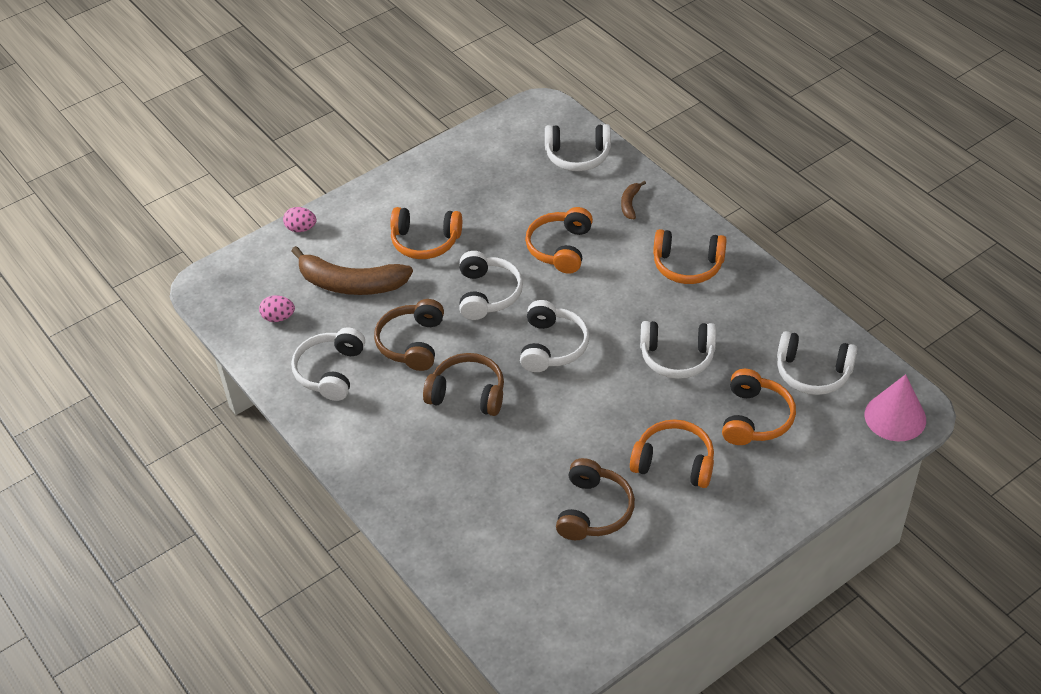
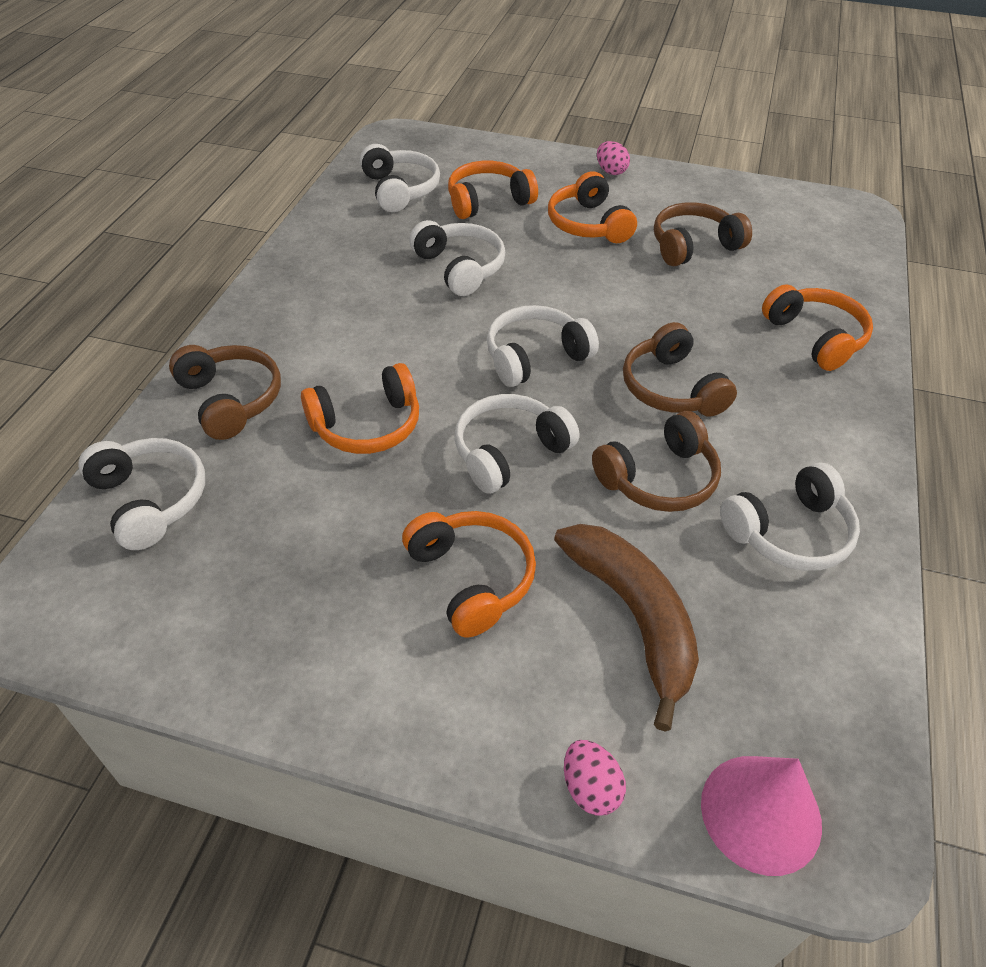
camera: 130 degrees left, 0 degrees up
(278, 317) = (783, 666): pink egg -> pink egg (611, 171)
(630, 204) = (230, 400): brown banana -> brown headphones
(687, 265) = (313, 310): orange headphones -> orange headphones (815, 337)
(895, 417) = (411, 141): pink cone -> pink cone (761, 813)

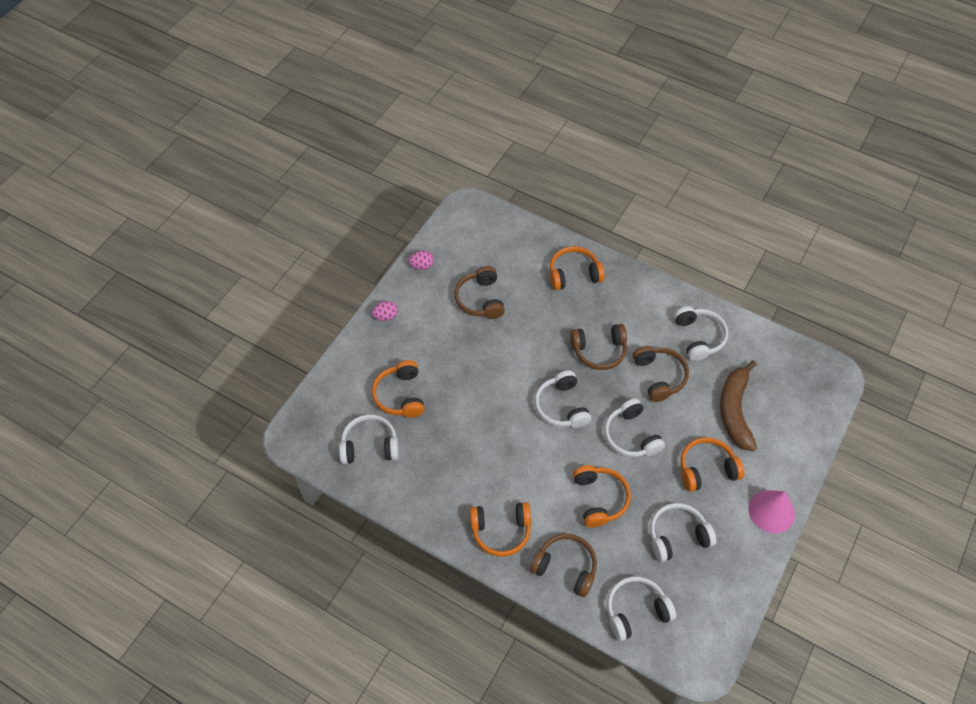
camera: 75 degrees left, 10 degrees up
(230, 400) = (566, 567): brown headphones -> brown headphones turned 45 degrees clockwise
(460, 268) = (470, 427): white headphones -> white headphones (677, 536)
(588, 224) = (443, 346): orange headphones -> orange headphones (501, 531)
(590, 788) = (808, 448): pink egg -> pink egg (422, 266)
(634, 616) = (735, 411): brown banana -> brown banana turned 75 degrees counterclockwise
(761, 813) = (822, 396): pink cone -> pink cone (771, 511)

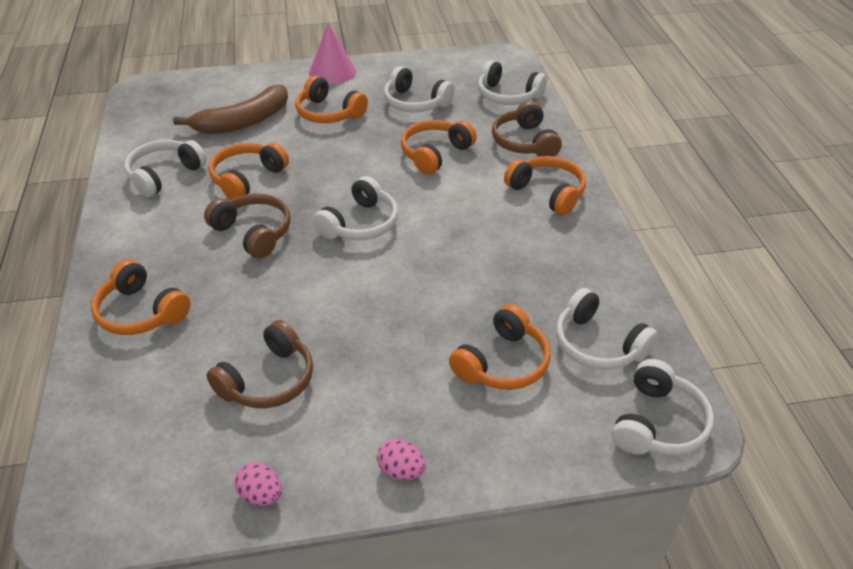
camera: 130 degrees left, 15 degrees down
(631, 435) = (342, 165): white headphones -> white headphones (658, 423)
(659, 376) = (247, 178): brown headphones -> orange headphones

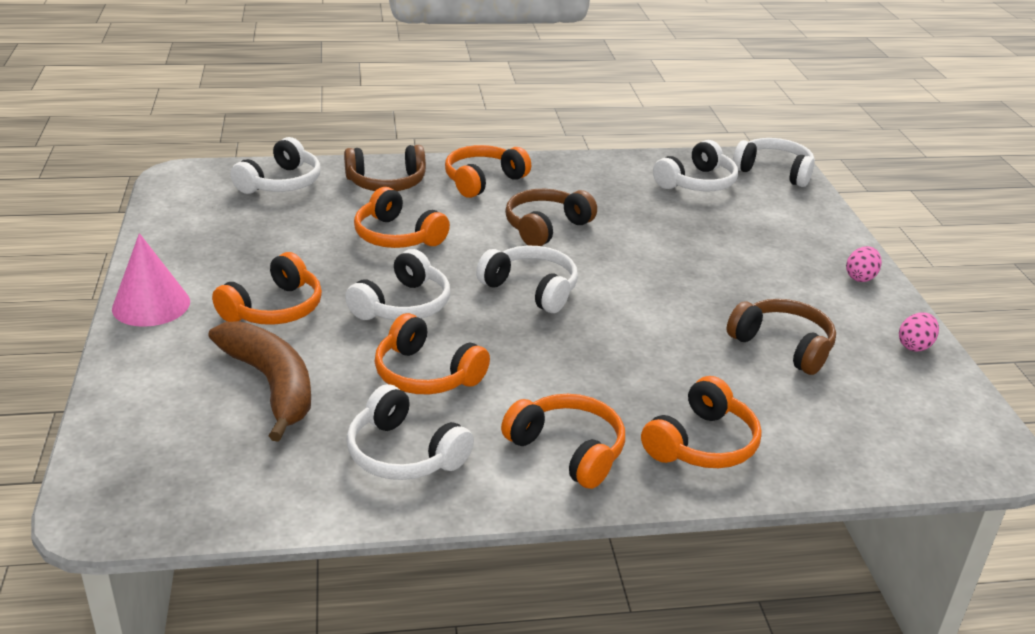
camera: 90 degrees left, 10 degrees down
(253, 233) = (547, 364): brown headphones -> brown headphones (546, 227)
(415, 103) = (272, 243): white headphones -> white headphones (403, 305)
(502, 363) = (728, 225): orange headphones -> orange headphones (568, 450)

